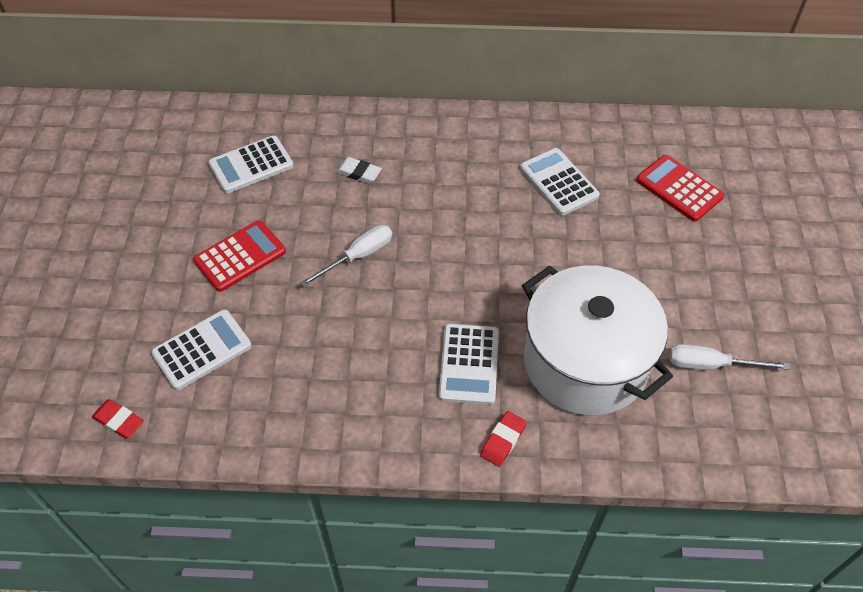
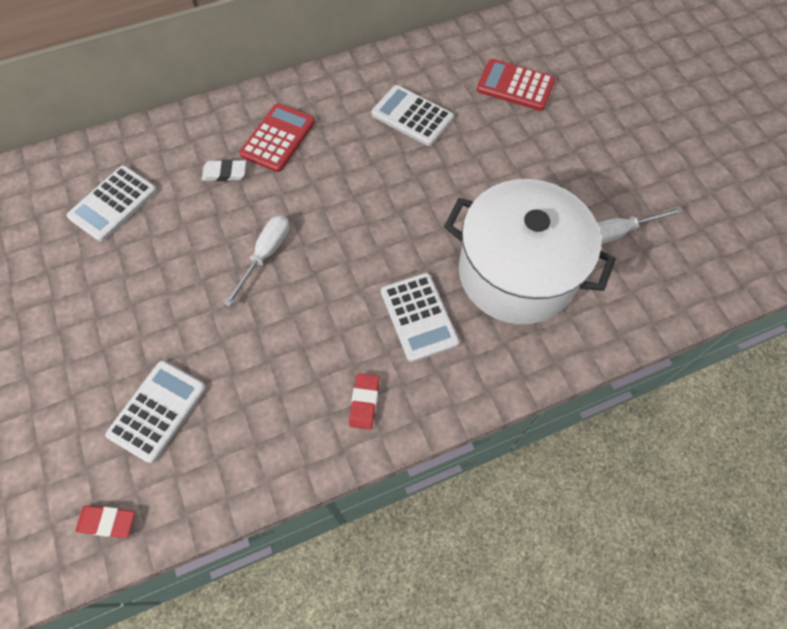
camera: 25 degrees left, 10 degrees up
(240, 256) = (148, 300): red calculator -> red calculator (278, 138)
(503, 440) = (483, 375): red eraser -> red eraser (364, 402)

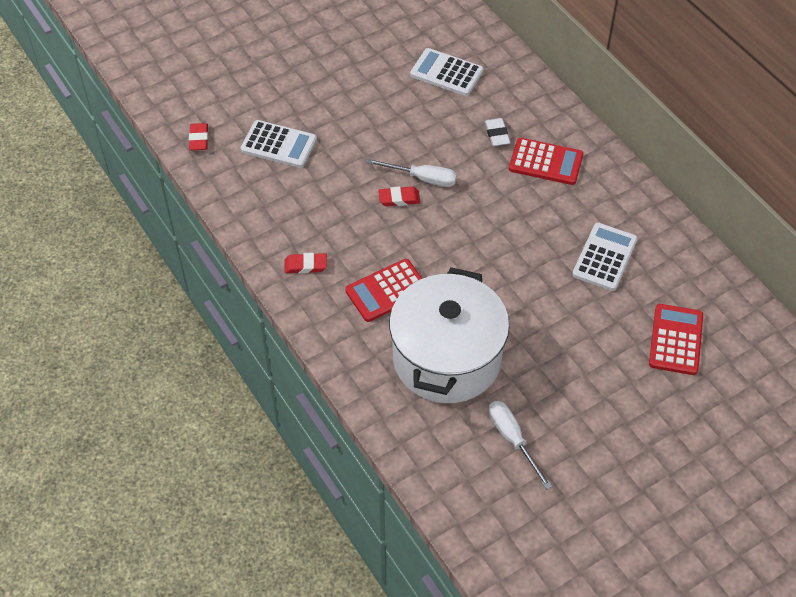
camera: 80 degrees right, 10 degrees down
(288, 283) = (399, 198): none -> red eraser
(419, 317) = (387, 291): white calculator -> red calculator

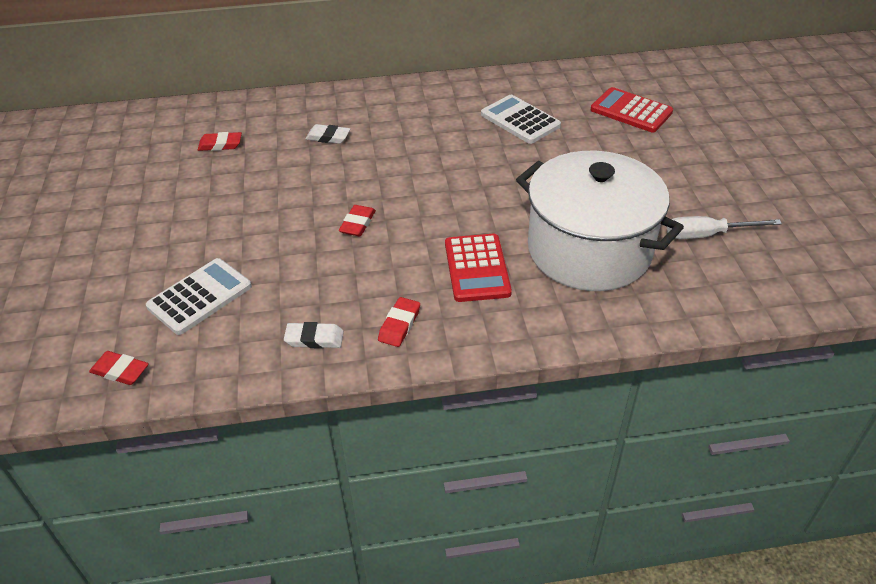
camera: 65 degrees left, 10 degrees down
(270, 223) = (314, 338): none -> white eraser
(422, 178) = (344, 200): white screwdriver -> none
(446, 73) = (220, 145): white calculator -> red eraser
(546, 162) = (386, 119): red calculator -> none

